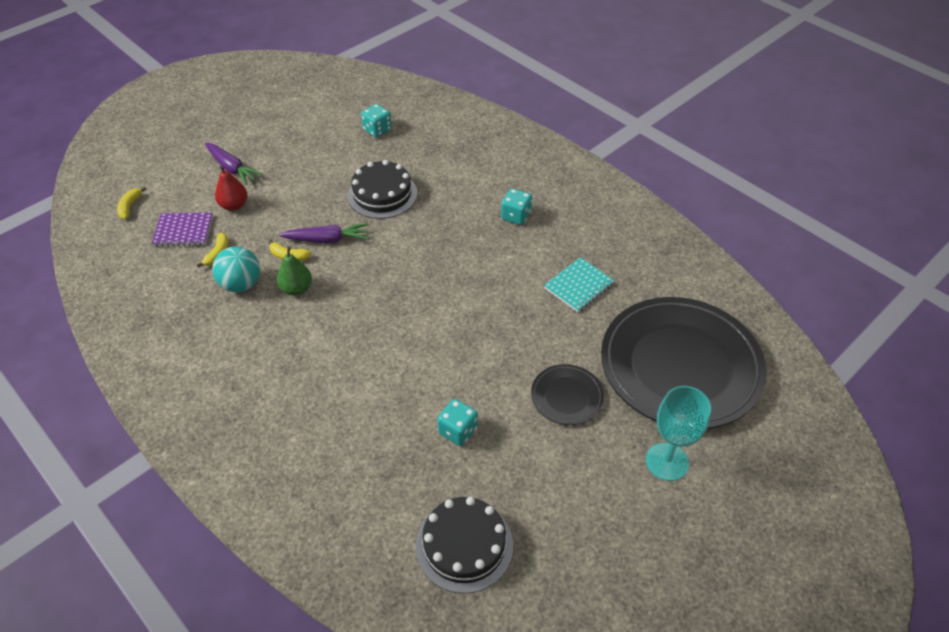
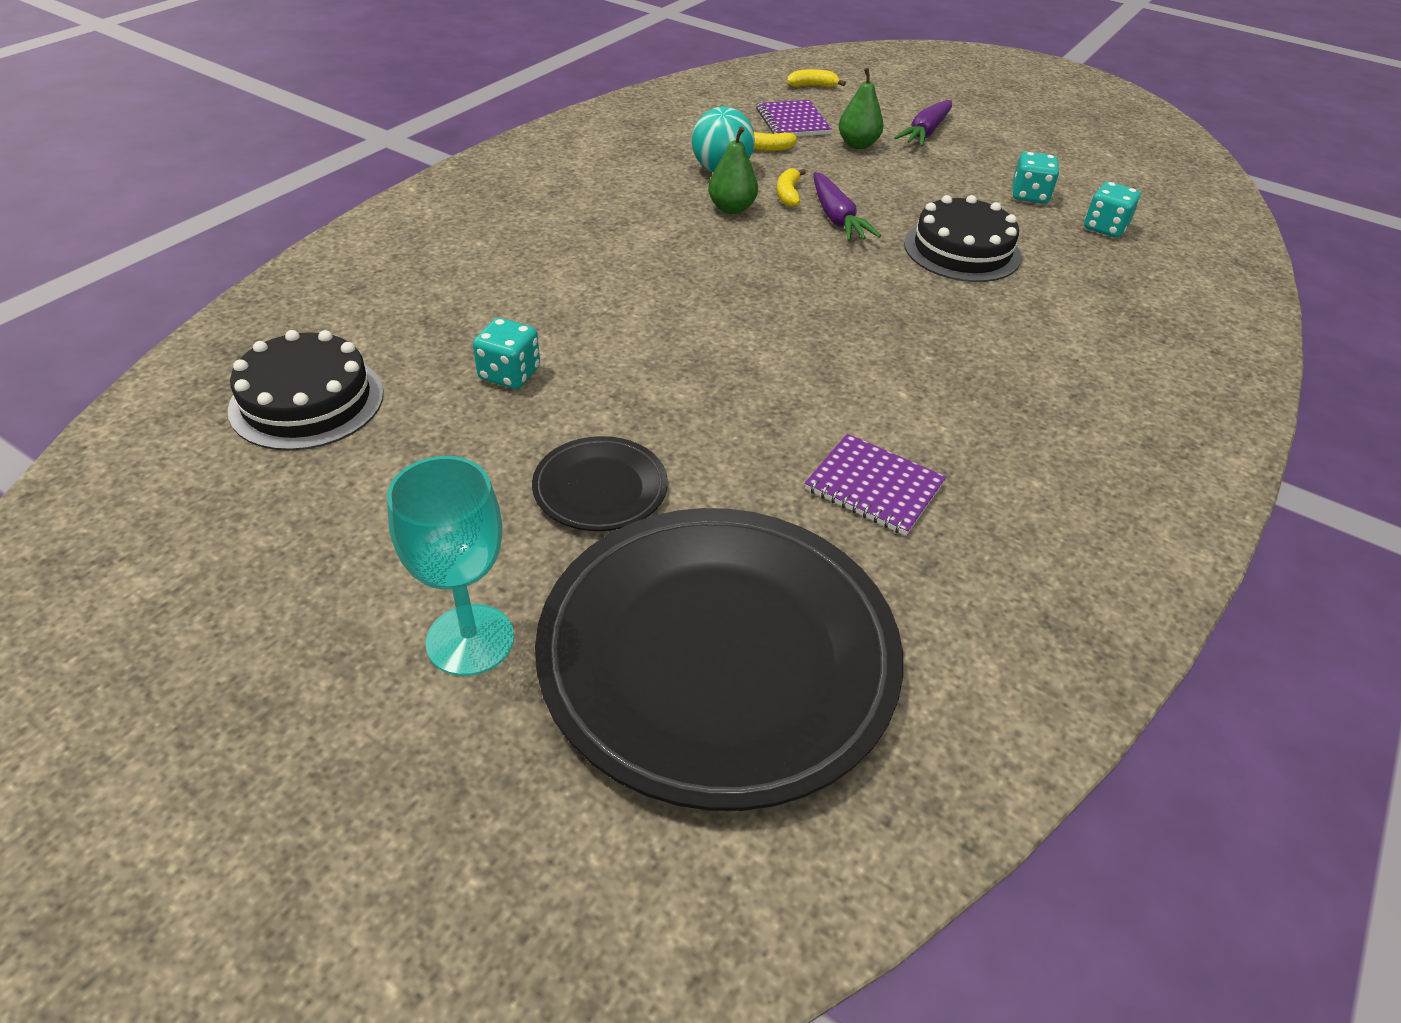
camera: 75 degrees right, 5 degrees down
(234, 205) = (857, 144): red pear -> green pear
(516, 216) = (1009, 392): turquoise dice -> turquoise dice (1029, 196)
(579, 286) = (874, 487): turquoise notebook -> purple notebook

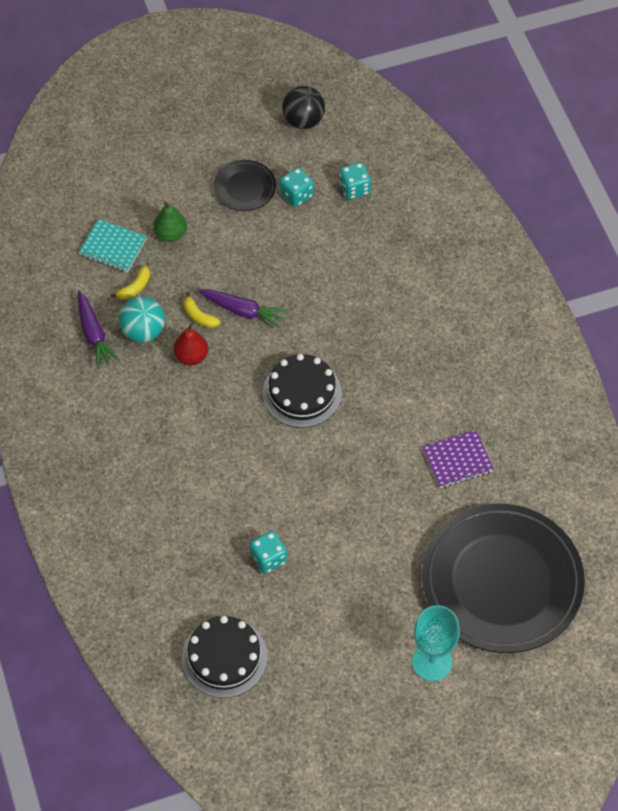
camera: 50 degrees left, 15 degrees up
(600, 489) = (380, 567): black plate -> black plate (245, 188)
(731, 208) = (191, 356): green pear -> red pear
(792, 121) = (113, 247): purple notebook -> turquoise notebook
(812, 86) = (72, 197): yellow banana -> none
(925, 133) = (186, 185): purple carrot -> purple carrot (94, 334)
(962, 250) = (321, 276): black cake -> black cake (302, 393)
(1117, 166) = (303, 121): none -> black ball

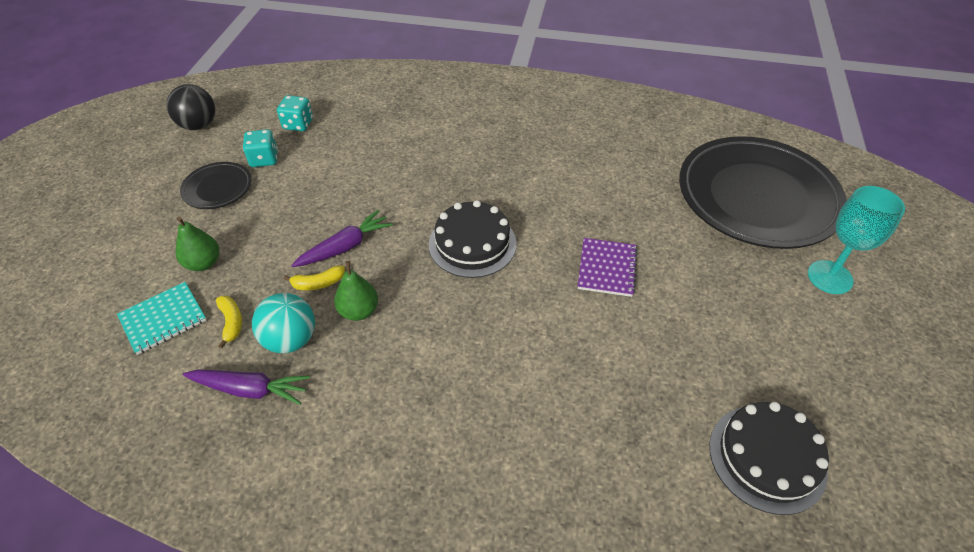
camera: 60 degrees left, 10 degrees down
(191, 356) = (359, 311): red pear -> green pear
(268, 558) = (651, 355): turquoise dice -> none
(457, 460) = (617, 174): purple notebook -> purple notebook (607, 268)

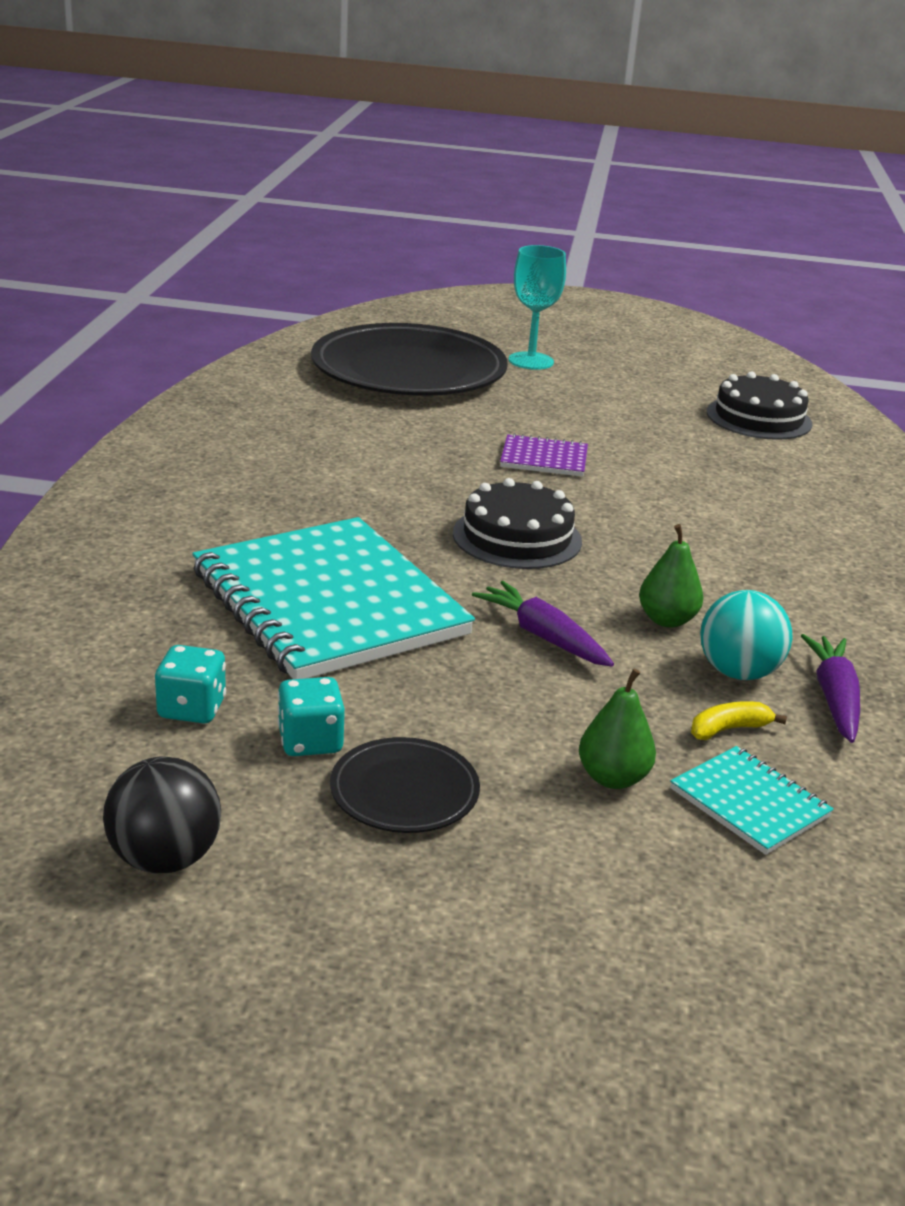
camera: 95 degrees left, 20 degrees down
(318, 283) = (625, 656): yellow banana -> none
(389, 162) = (328, 603): none -> turquoise notebook

